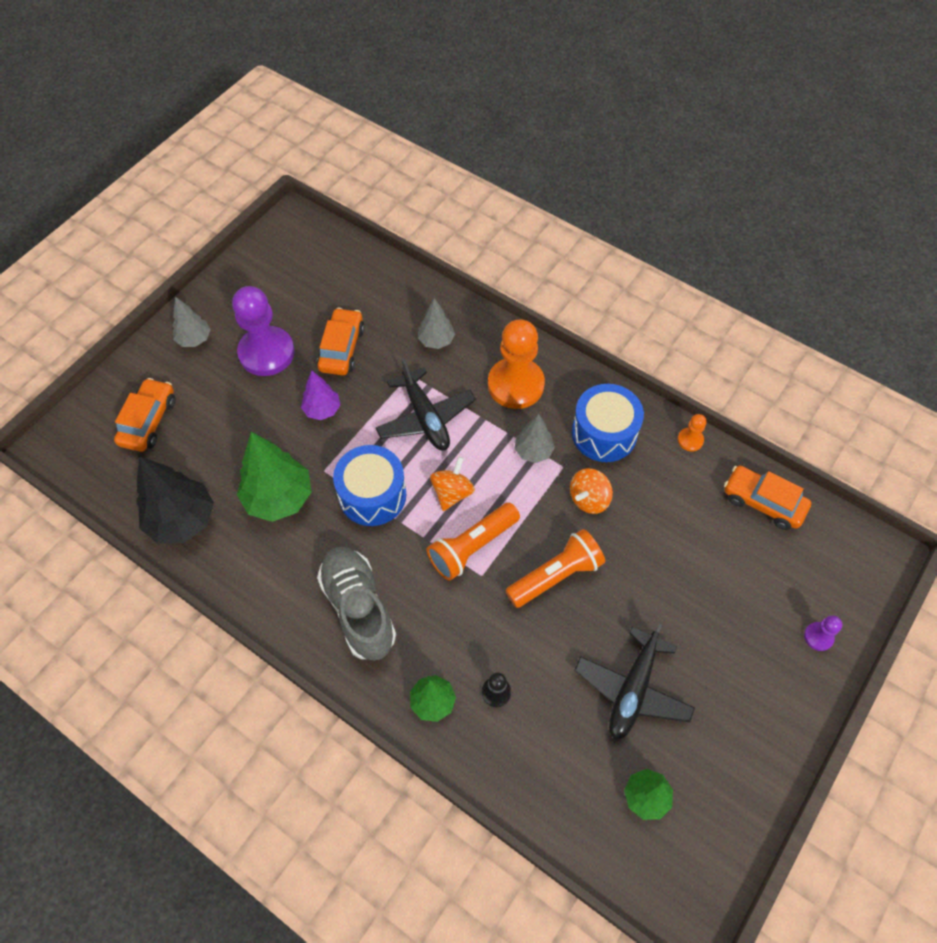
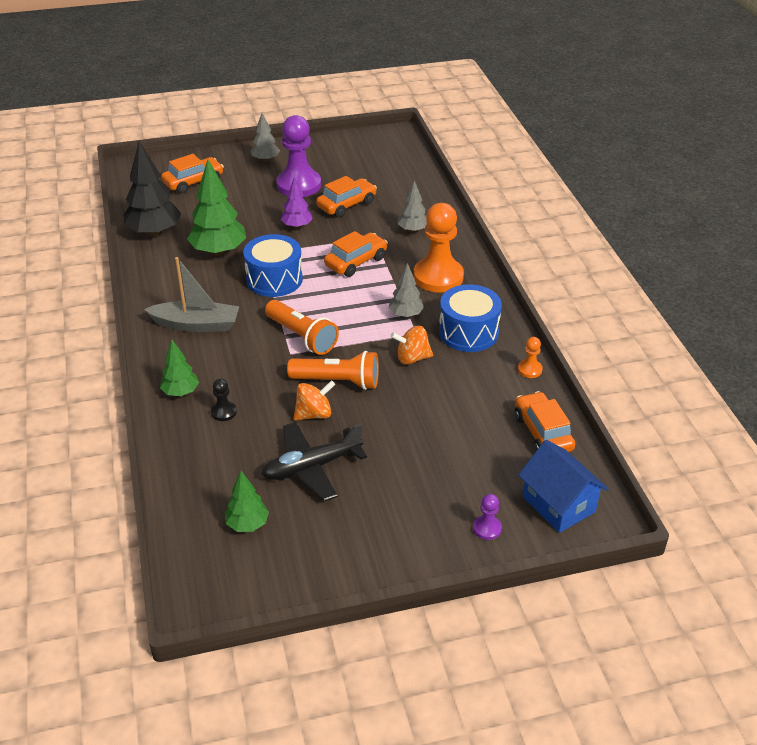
camera: 40 degrees right, 20 degrees down
(358, 608) = (196, 324): grey shoe -> grey boat
(425, 417) = (356, 262): black plane -> orange car
(452, 492) = (325, 305): orange spinning top -> orange spinning top (314, 414)
(472, 547) = (302, 337): orange flashlight -> orange flashlight turned 135 degrees counterclockwise
(841, 568) = (558, 504): none -> blue house

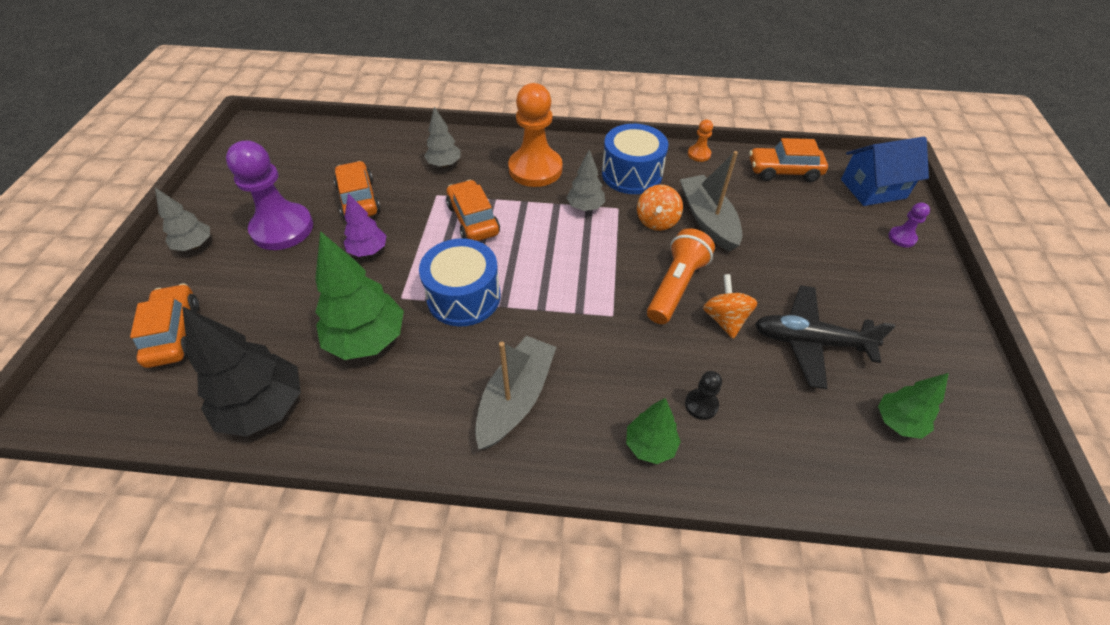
camera: 70 degrees left, 10 degrees up
(302, 337) = (587, 297): orange flashlight -> none
(312, 467) = (810, 342): black plane -> black plane turned 105 degrees clockwise
(432, 388) = (708, 220): none -> grey boat

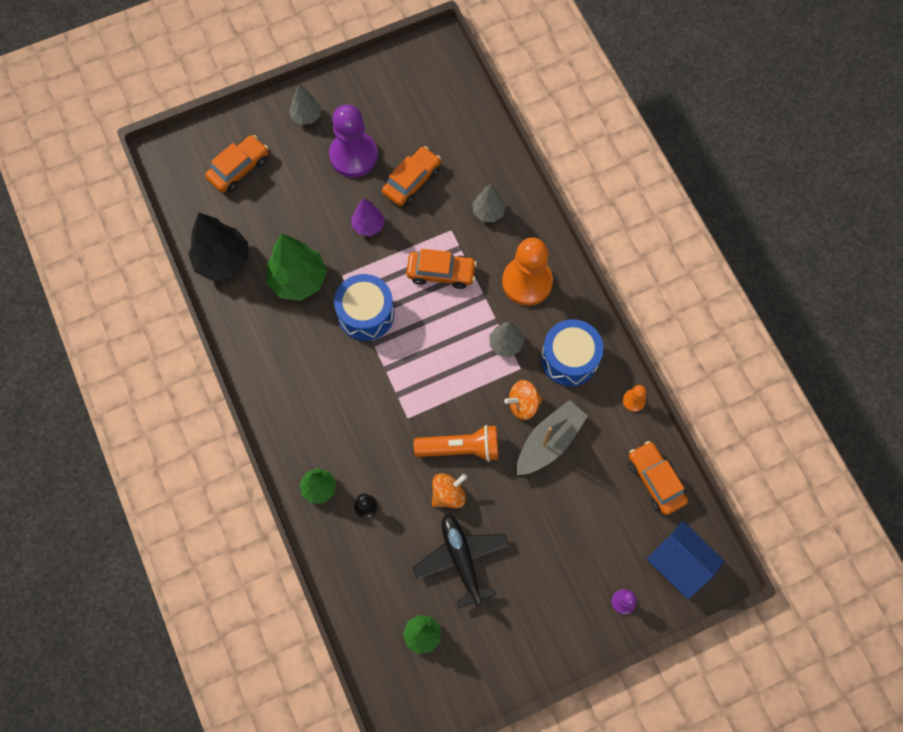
camera: 60 degrees right, 20 degrees up
(473, 219) = (441, 273): orange car -> orange car turned 60 degrees clockwise
(515, 398) = (307, 394): grey boat -> none

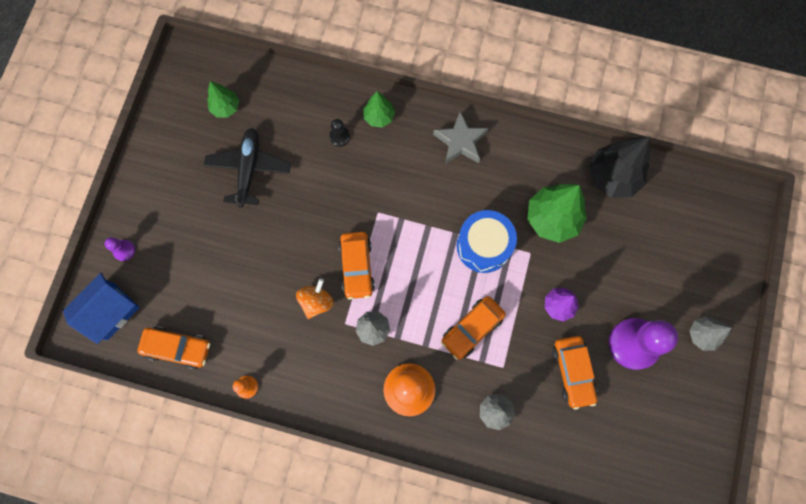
camera: 130 degrees right, 5 degrees up
(239, 168) = (689, 245): orange car -> orange car (357, 267)
(287, 401) = (460, 141): none -> grey star
(448, 494) = (299, 196): orange spinning top -> none
(461, 448) = (323, 231): orange flashlight -> none
(461, 559) = (249, 169): black plane -> black plane turned 105 degrees counterclockwise
(549, 442) = (273, 296): grey boat -> none
(569, 359) = (320, 367): blue drum -> none
(679, 563) = (110, 311): blue house -> blue house turned 45 degrees counterclockwise

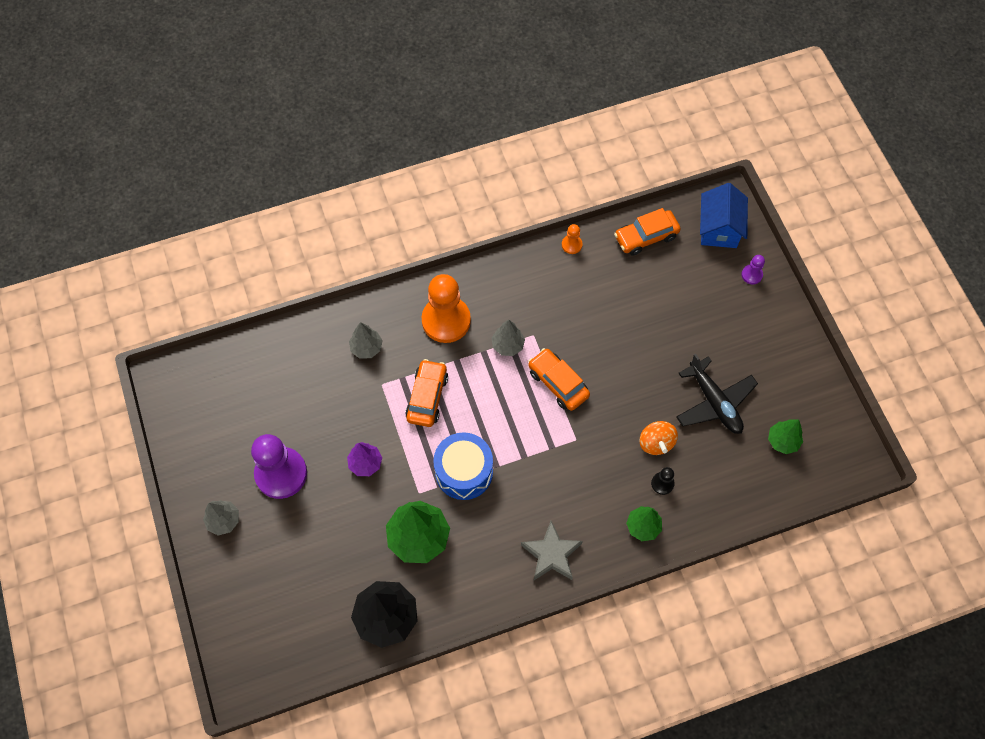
camera: 145 degrees right, 10 degrees down
(316, 302) = (569, 336): orange spinning top -> orange spinning top (656, 443)
(573, 372) = (321, 417): orange car -> none

